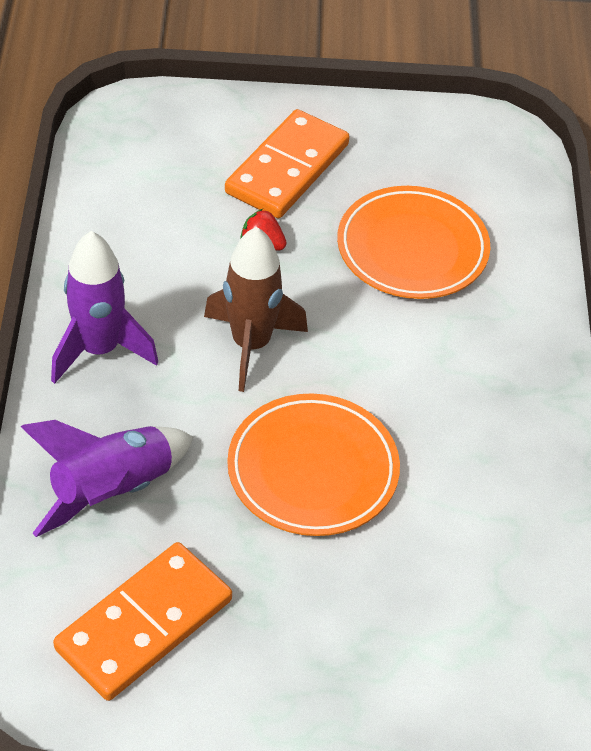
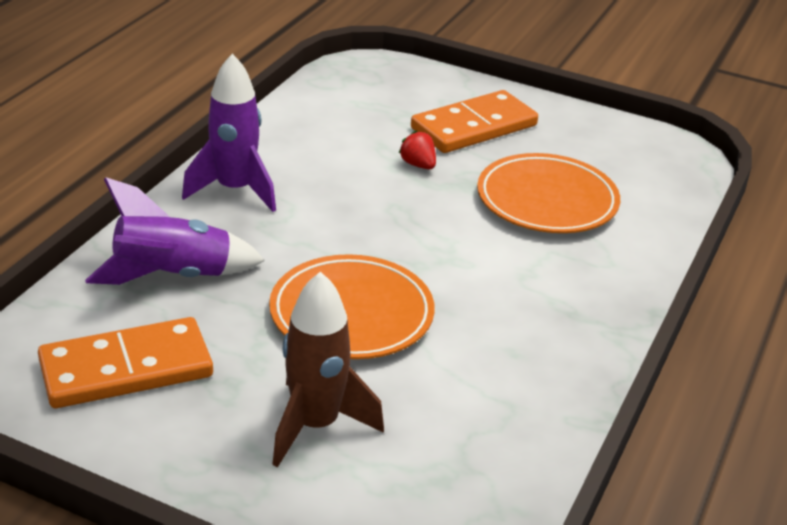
camera: 25 degrees right, 15 degrees down
(251, 345) = (361, 221): brown rocket -> brown rocket (316, 425)

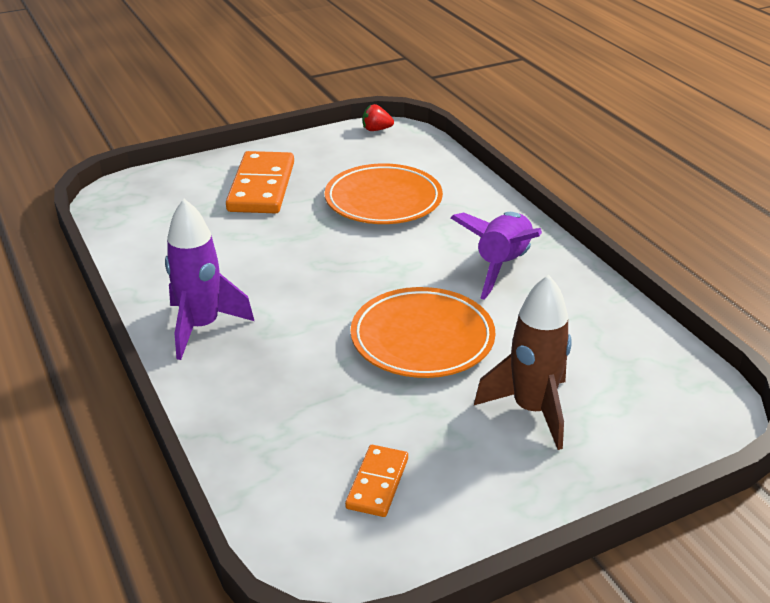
camera: 50 degrees left, 0 degrees up
(126, 369) = (377, 483): orange domino -> orange domino, size x0.54
(172, 276) = (281, 408): purple rocket -> purple rocket (502, 265)
(418, 165) = (277, 230): red strawberry -> red strawberry (376, 130)

